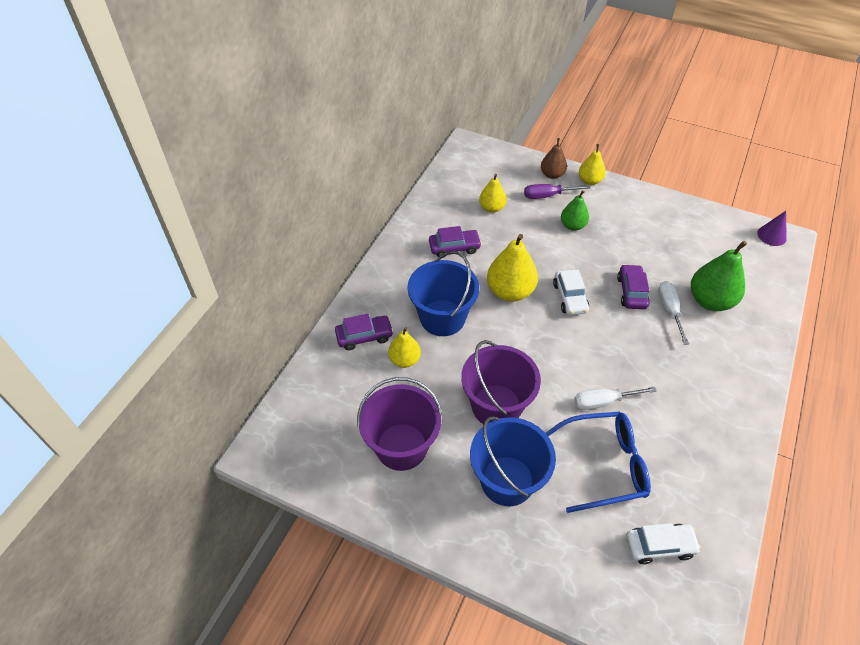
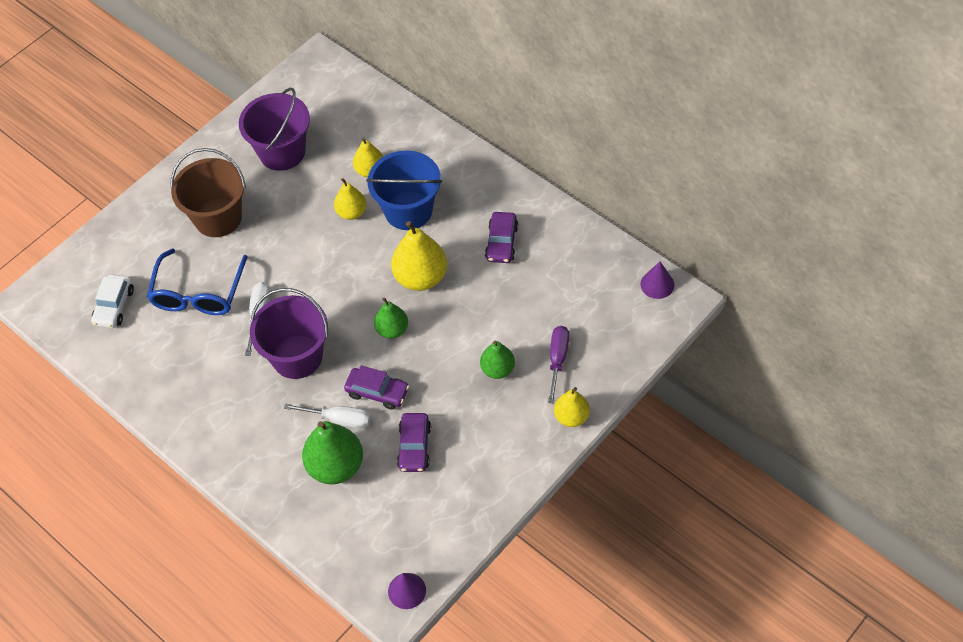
camera: 110 degrees right, 5 degrees up
(364, 336) = (410, 145): purple car -> purple car (414, 447)
(459, 157) = (657, 284): none -> purple cone
(492, 208) = (554, 295): yellow pear -> yellow pear (351, 212)
(496, 406) = (291, 229): purple bucket -> purple bucket (297, 357)
(507, 480) = (218, 218): blue bucket -> brown bucket
(552, 174) = (595, 377): brown pear -> none
(570, 297) = (392, 330): white car -> green pear

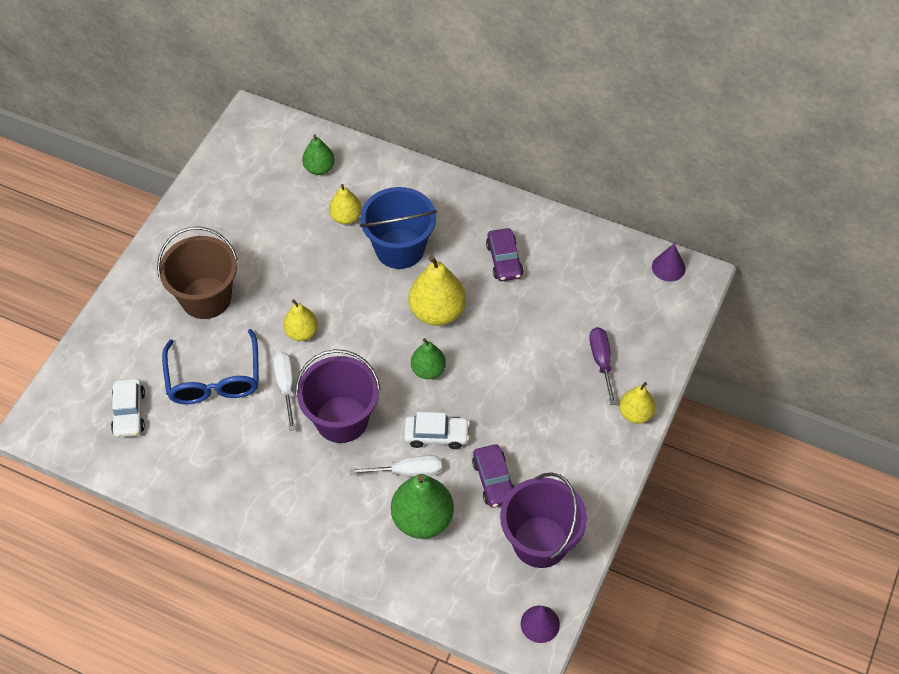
camera: 20 degrees left, 0 degrees up
(282, 152) = (248, 217): purple bucket -> purple bucket (540, 542)
(351, 212) = (343, 263): yellow pear -> yellow pear (302, 332)
(377, 392) = (436, 435): purple car -> white car
(497, 369) = (547, 384): green pear -> green pear (319, 168)

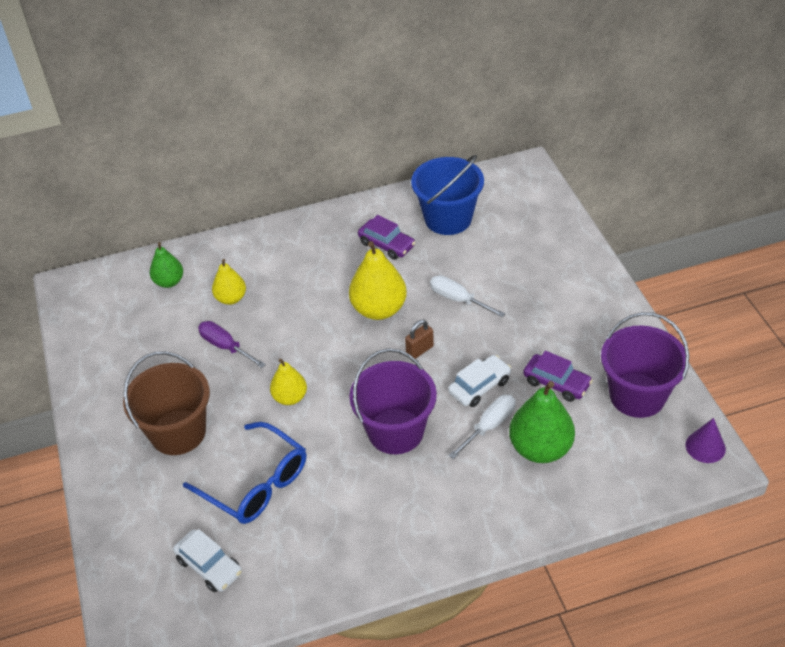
camera: 40 degrees left, 10 degrees down
(286, 387) = (323, 443): white screwdriver -> white screwdriver (458, 300)
(400, 248) = (299, 290): blue bucket -> blue bucket (448, 218)
(428, 370) = (419, 350): green pear -> brown padlock
(601, 362) = (532, 257): purple screwdriver -> purple screwdriver (226, 347)
(635, 414) = (594, 271): yellow pear -> none
(668, 267) = (502, 174): purple cone -> none

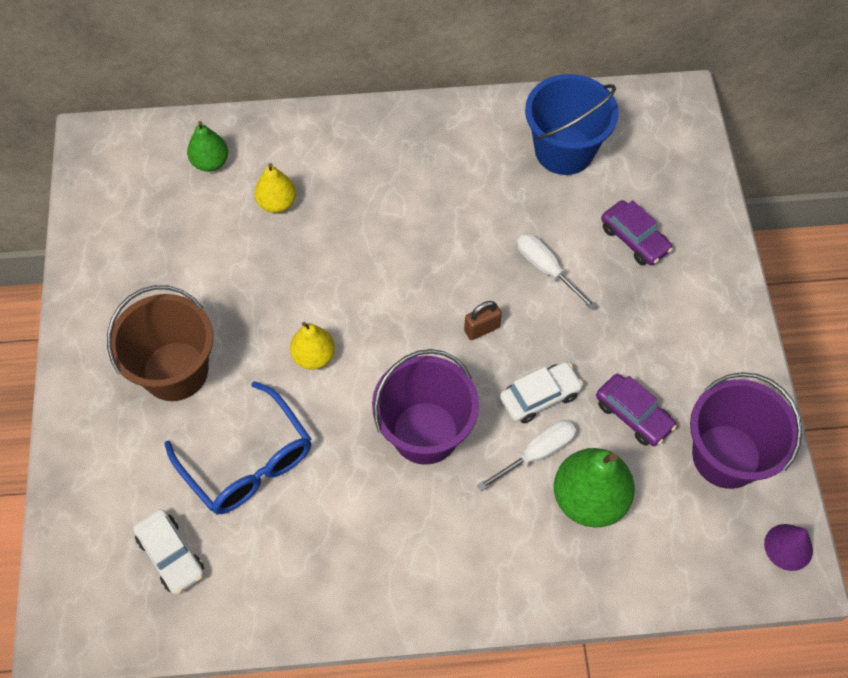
camera: 10 degrees right, 15 degrees up
(226, 347) = (256, 269): purple screwdriver -> none
(379, 309) = (447, 260): yellow pear -> none
(386, 244) = (480, 171): purple car -> purple car (634, 239)

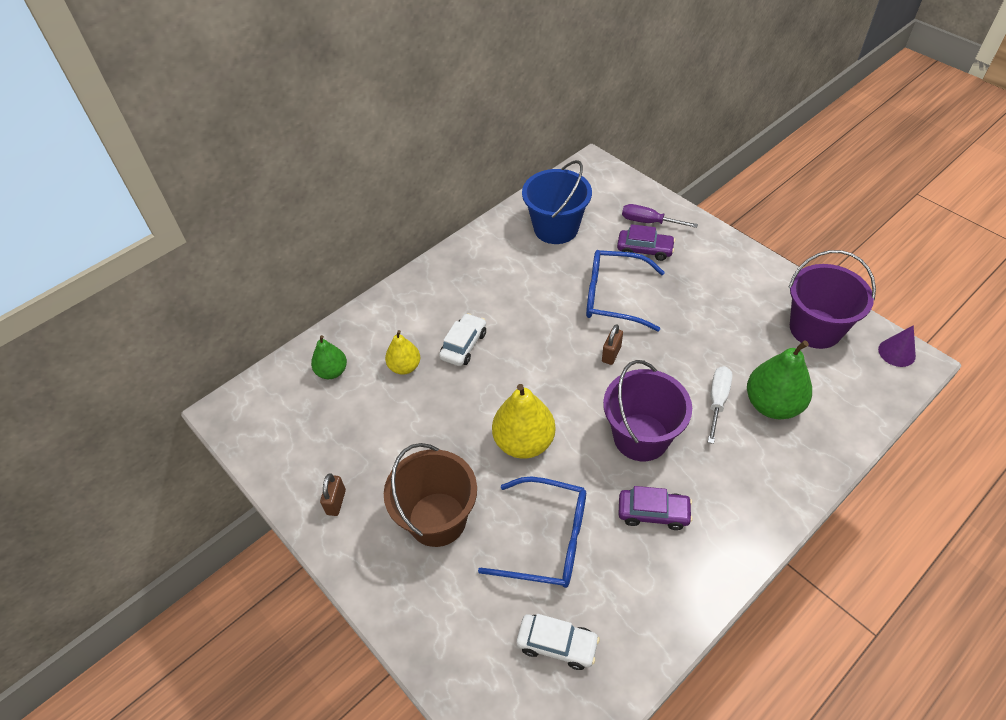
camera: 35 degrees left, 10 degrees down
(109, 292) = (336, 502): none -> brown padlock
(314, 356) = (524, 442): yellow pear -> yellow pear, size x1.66
(540, 396) = (684, 368): white car -> white car (463, 345)
(546, 269) = (613, 297): white screwdriver -> blue glasses
(633, 414) = (745, 341): purple car -> purple car (653, 513)
(673, 210) = (649, 222): none -> purple screwdriver

